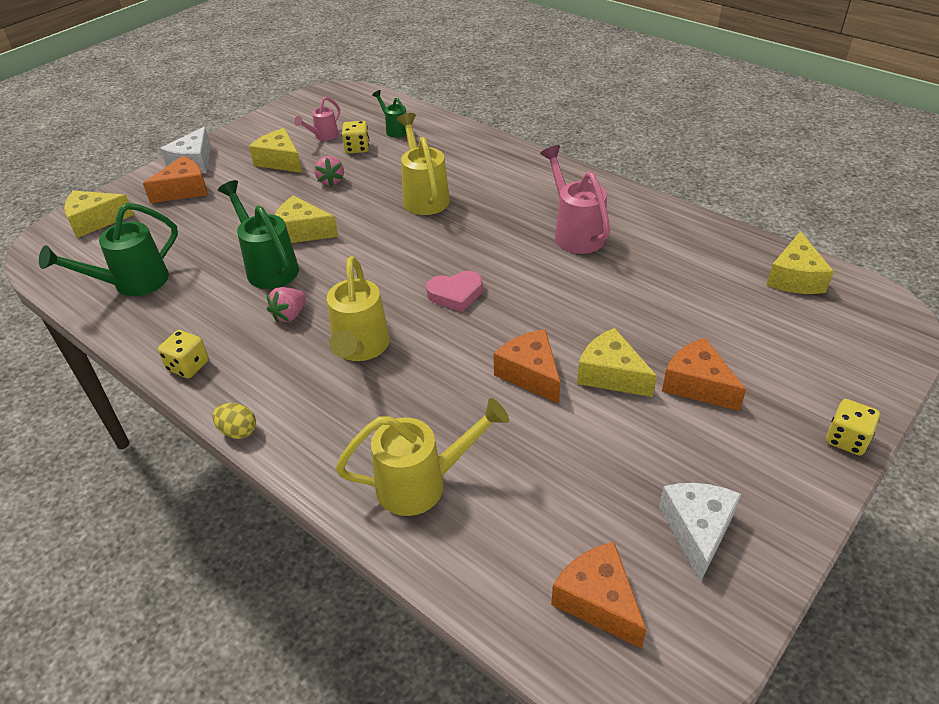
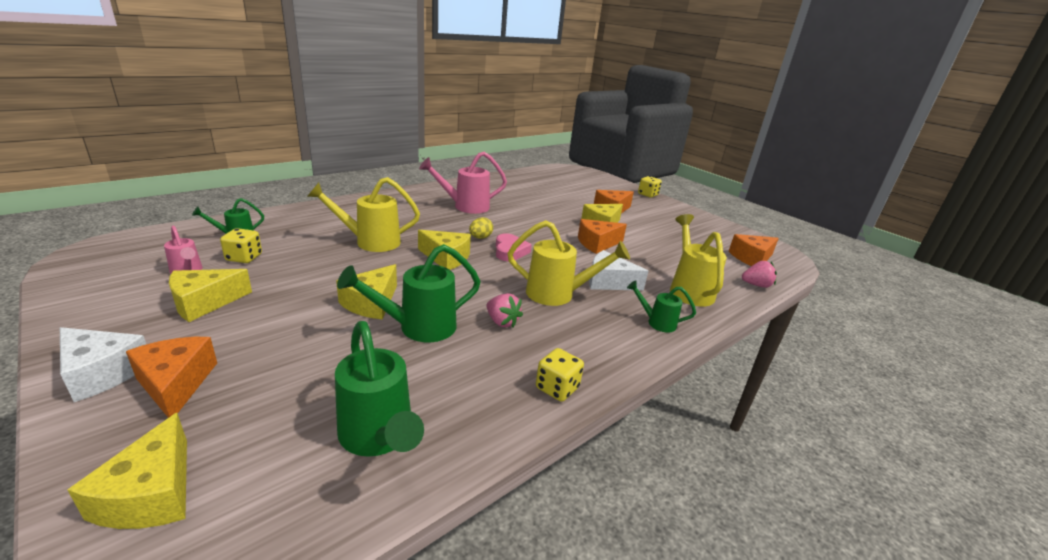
camera: 85 degrees left, 15 degrees down
(238, 431) = (646, 360): yellow egg -> yellow egg (480, 238)
(319, 442) = (656, 322): none -> green watering can
(331, 181) = (291, 278): pink strawberry -> pink strawberry (756, 285)
(697, 530) = (704, 230): white cheese -> white cheese (608, 282)
(795, 278) = (539, 175): yellow cheese -> yellow cheese (446, 258)

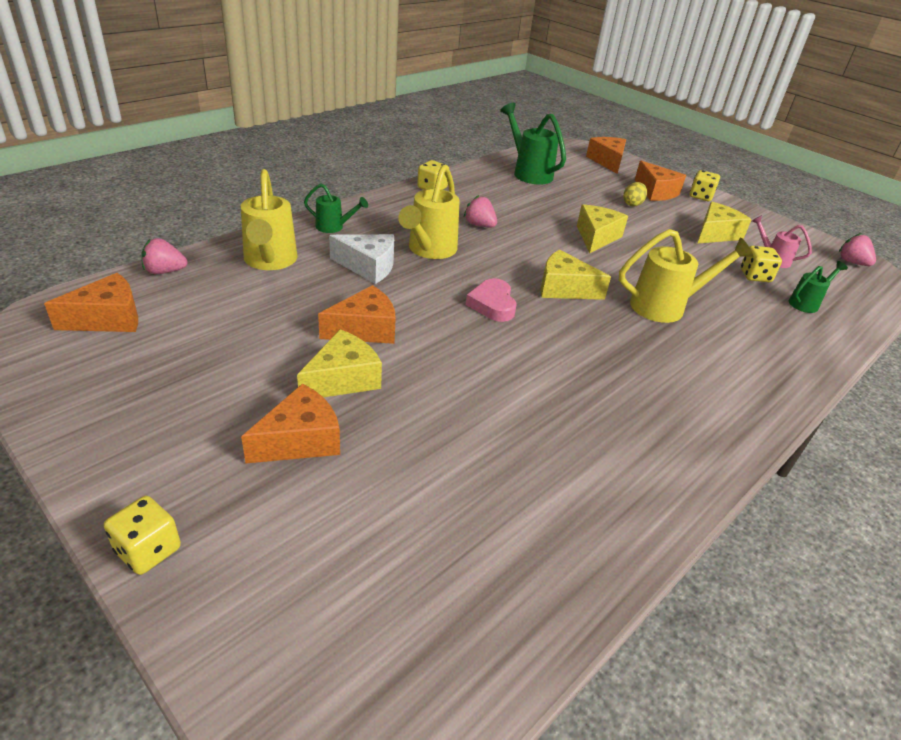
camera: 175 degrees right, 10 degrees up
(90, 264) = (852, 262): none -> pink strawberry
(102, 373) = (700, 196): white cheese -> yellow dice
(151, 493) = (607, 161): yellow cheese -> orange cheese
(418, 327) = (545, 220): green watering can -> none
(465, 206) = (600, 405): pink watering can -> none
(480, 238) = (540, 326): yellow egg -> yellow egg (632, 204)
(558, 294) = (429, 250): yellow watering can -> yellow watering can turned 75 degrees counterclockwise

